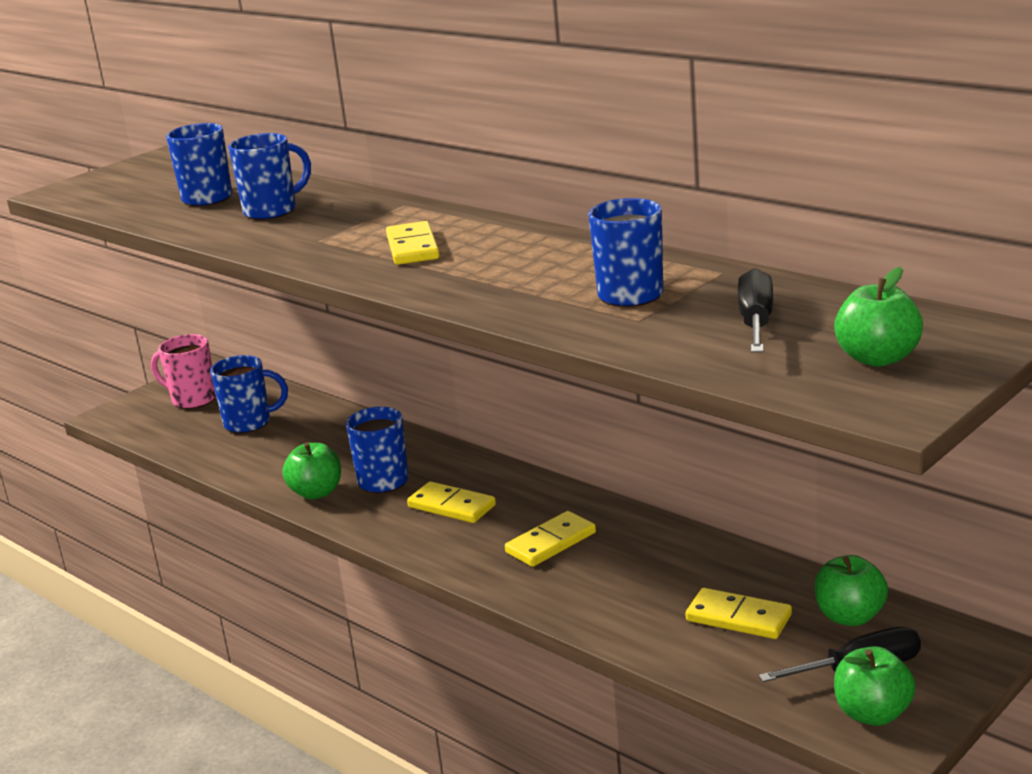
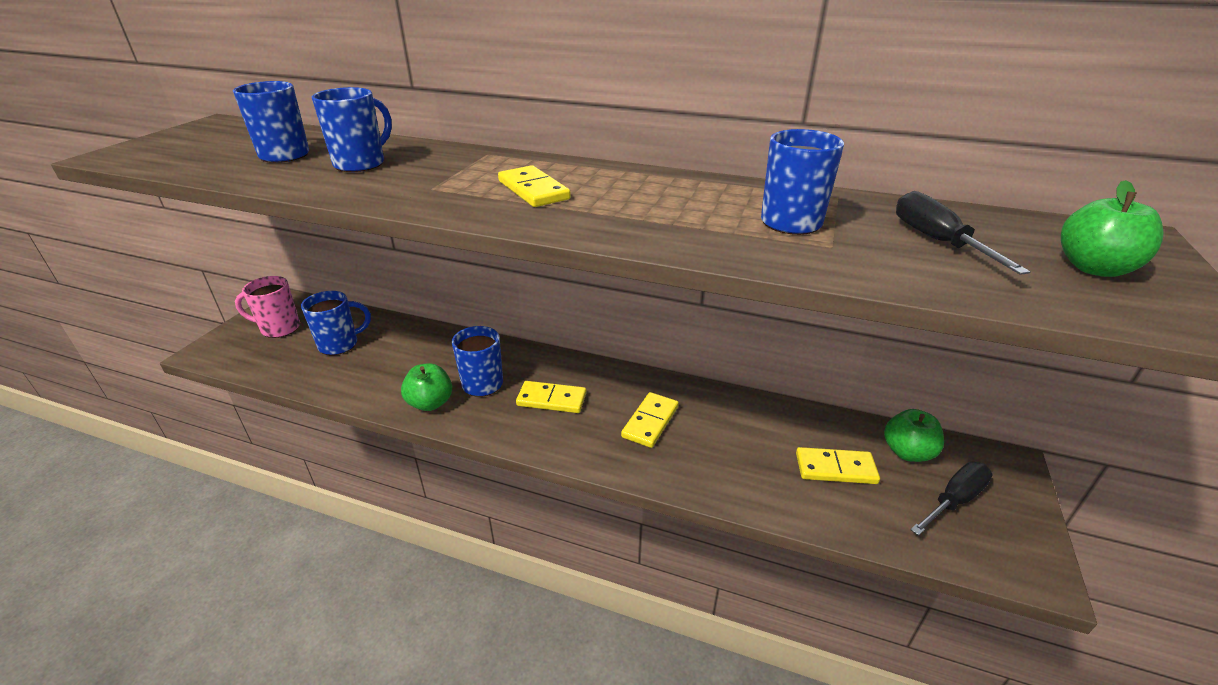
camera: 25 degrees left, 10 degrees up
(873, 714) = (1000, 543): green apple -> none

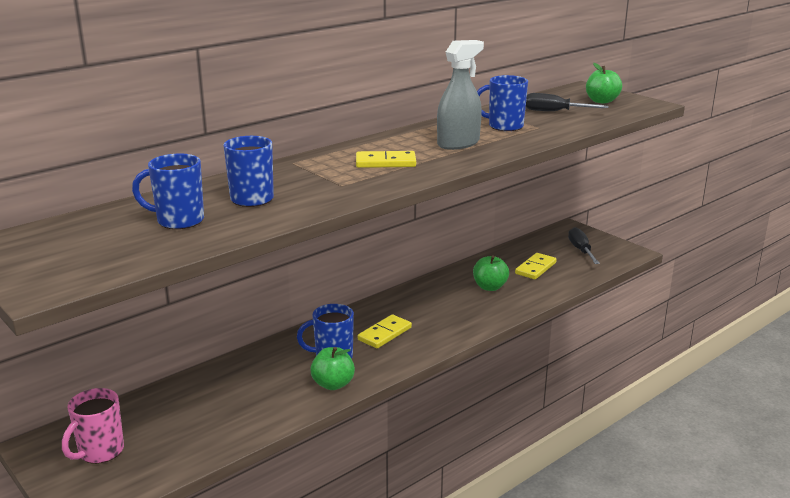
camera: 60 degrees left, 10 degrees down
(340, 344) = (184, 417): blue mug -> none
(650, 422) = (445, 306): yellow domino -> none
(663, 210) = (458, 143): none -> grey spray bottle
(907, 452) = (541, 246): green apple -> green apple (490, 287)

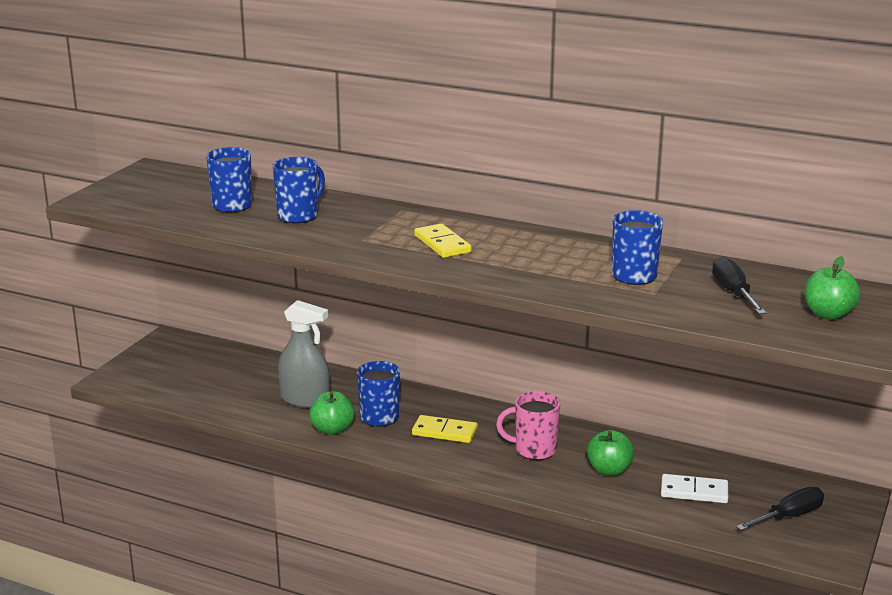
camera: 65 degrees right, 0 degrees up
(100, 452) = (174, 363): pink mug -> pink mug (534, 450)
(458, 143) = (541, 264): grey spray bottle -> grey spray bottle (305, 399)
(535, 268) = (694, 491): yellow domino -> white domino

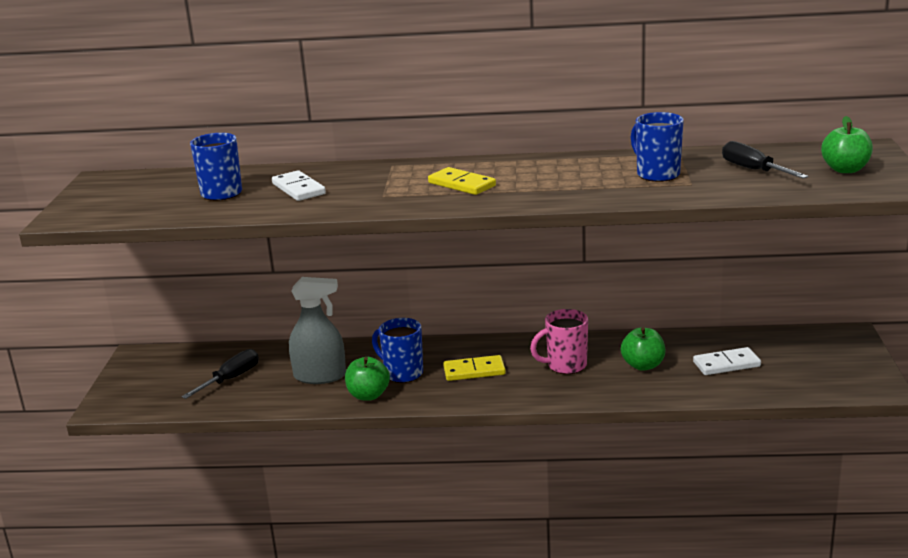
camera: 20 degrees left, 0 degrees up
(299, 216) = (298, 189): blue mug -> white domino
(788, 517) = (816, 364): black screwdriver -> black screwdriver (230, 379)

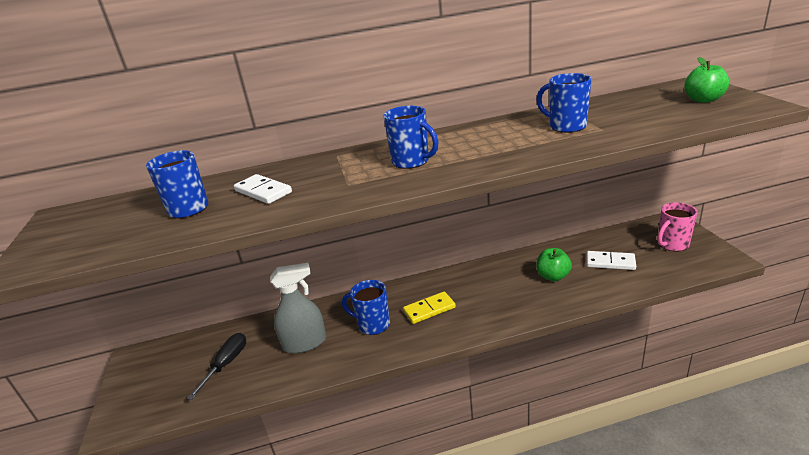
camera: 15 degrees left, 5 degrees up
(368, 395) = (354, 353): green apple -> none
(461, 184) = (411, 162): yellow domino -> blue mug
(565, 366) = (496, 289): pink mug -> pink mug (672, 244)
(726, 364) = (610, 262): white domino -> white domino turned 45 degrees clockwise
(754, 170) = (636, 111): black screwdriver -> none

